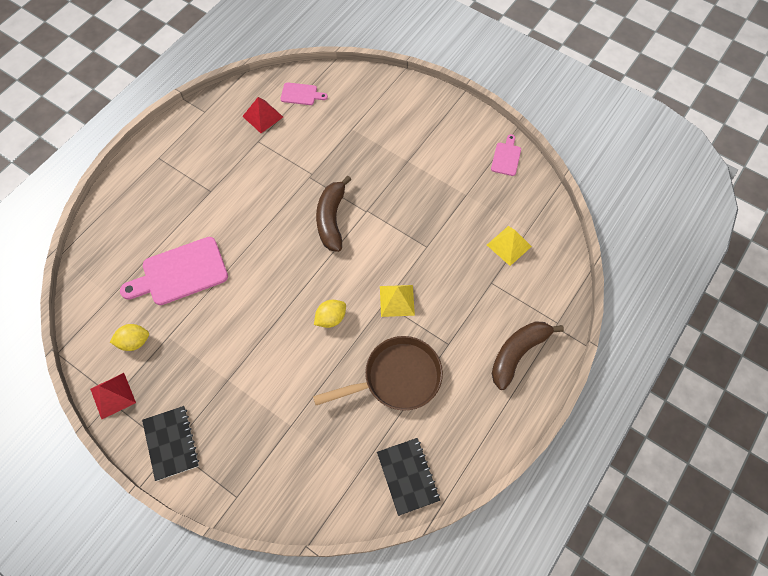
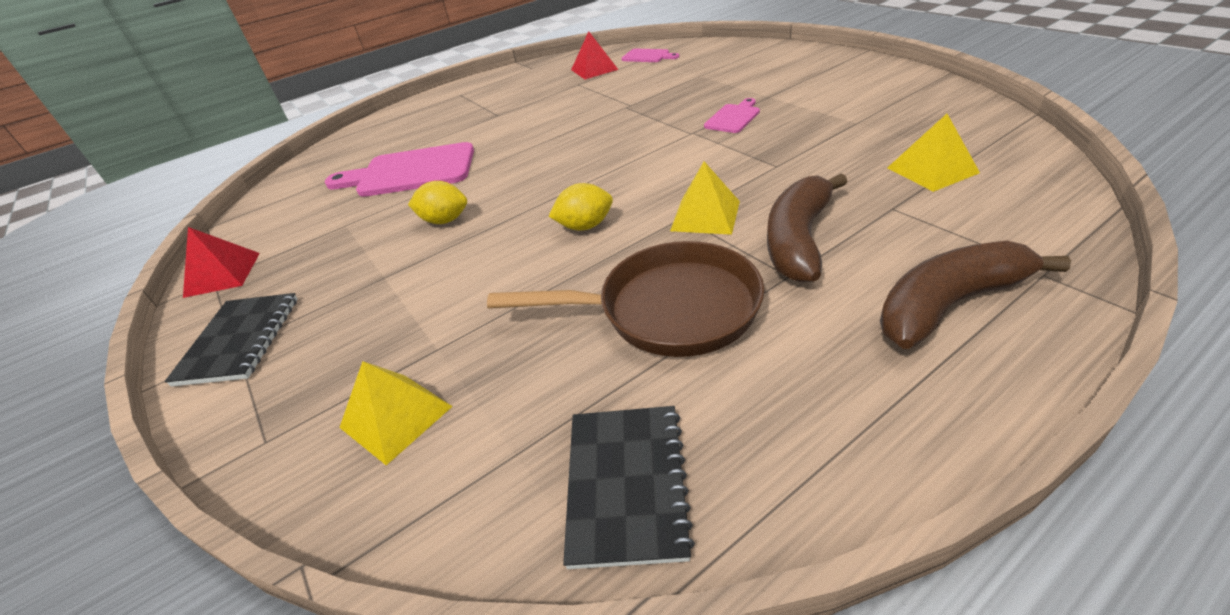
camera: 25 degrees right, 25 degrees down
(134, 342) = (301, 225): yellow lemon -> yellow lemon (445, 220)
(293, 469) = (396, 416): none -> yellow pyramid
(332, 219) = (638, 137): brown banana -> brown banana (798, 240)
(506, 157) = (931, 93): pink cutting board -> pink cutting board (733, 117)

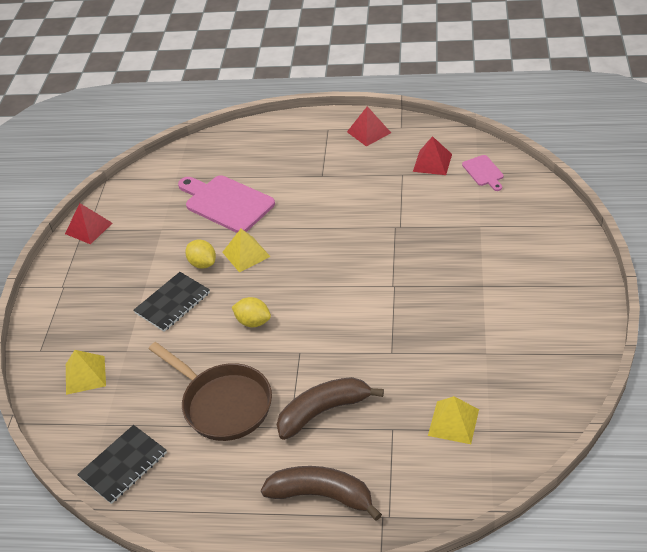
camera: 40 degrees right, 5 degrees up
(239, 340) = (66, 284): black notebook -> black notebook (172, 303)
(505, 80) = (369, 132): none -> red pyramid
(705, 215) = (309, 360): yellow pyramid -> yellow pyramid (246, 254)
(733, 117) = (433, 290): pink cutting board -> none

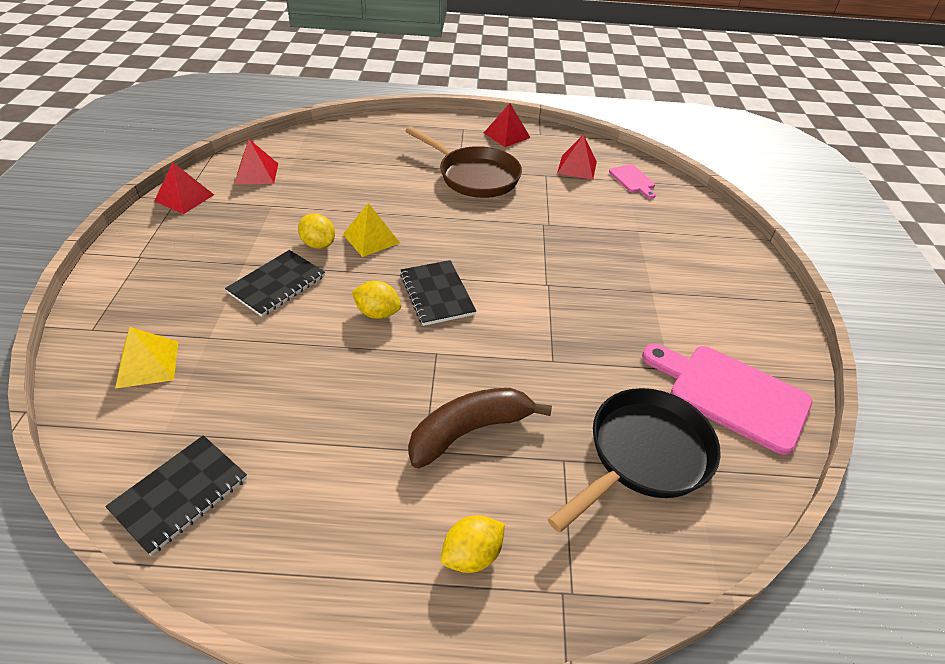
camera: 10 degrees left, 0 degrees up
(145, 198) = (256, 173): none -> red pyramid
(223, 404) = (333, 413): brown pan -> brown pan (474, 176)
(226, 203) = (350, 186): pink cutting board -> pink cutting board (731, 394)
(301, 302) = (437, 294): none -> black notebook
(322, 495) = (472, 555): brown banana -> yellow lemon
(453, 422) = (643, 455): yellow pyramid -> black pan

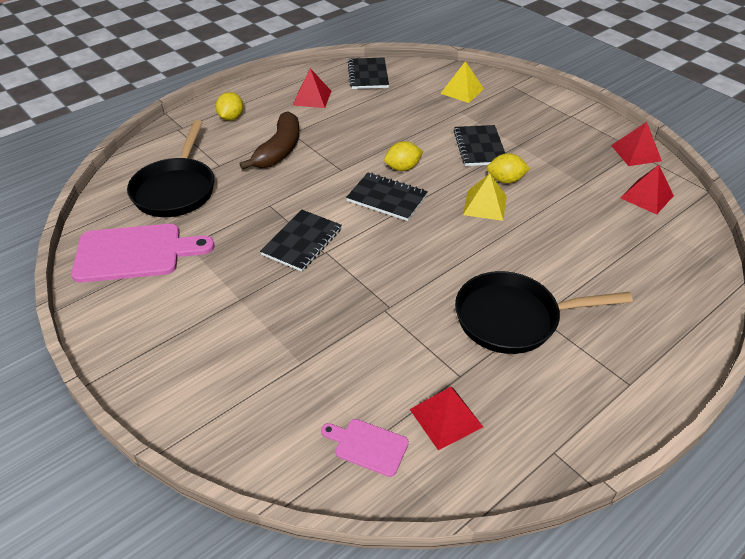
camera: 140 degrees right, 0 degrees up
(474, 176) = (513, 318): brown pan -> black pan
(507, 135) = (579, 414): red pyramid -> red pyramid (312, 98)
(558, 304) = (302, 242): none -> black notebook

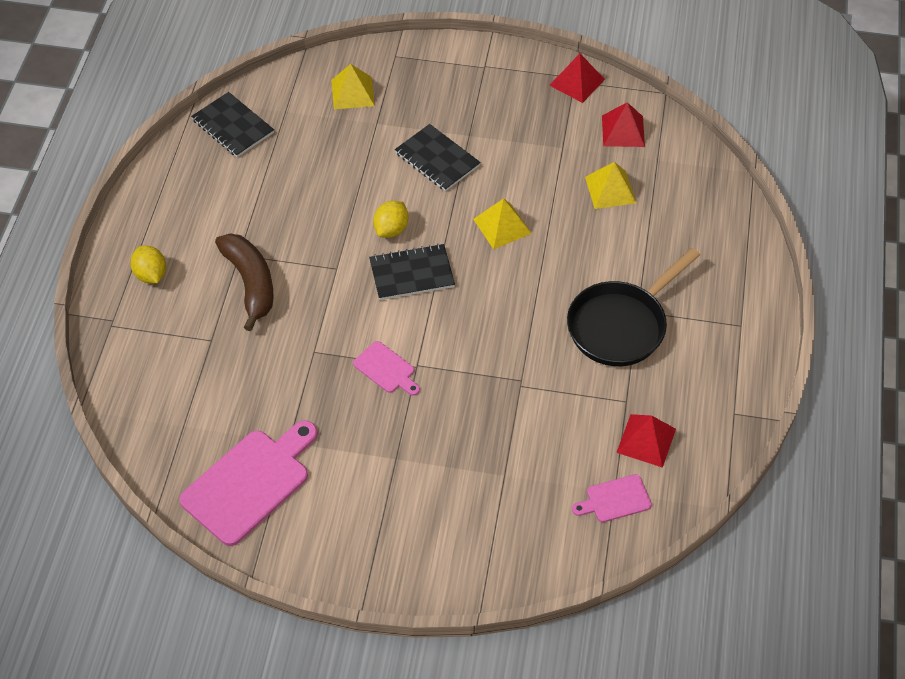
camera: 40 degrees left, 10 degrees up
(176, 189) = (203, 395): black pan -> none
(302, 242) = (386, 369): black notebook -> pink cutting board
(312, 98) = (207, 195): red pyramid -> none
(505, 180) = (495, 186): yellow lemon -> none
(598, 226) = (610, 189): none -> yellow pyramid

